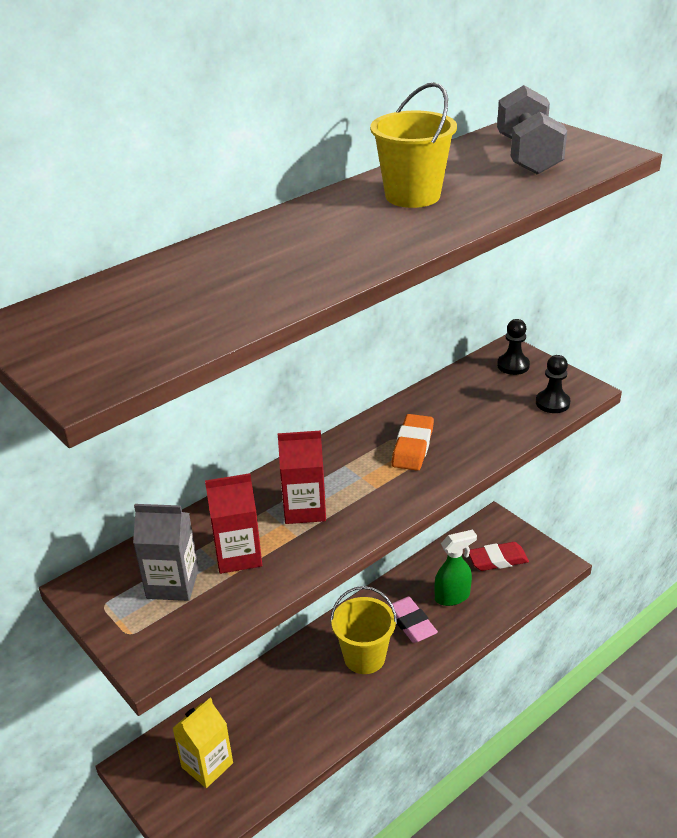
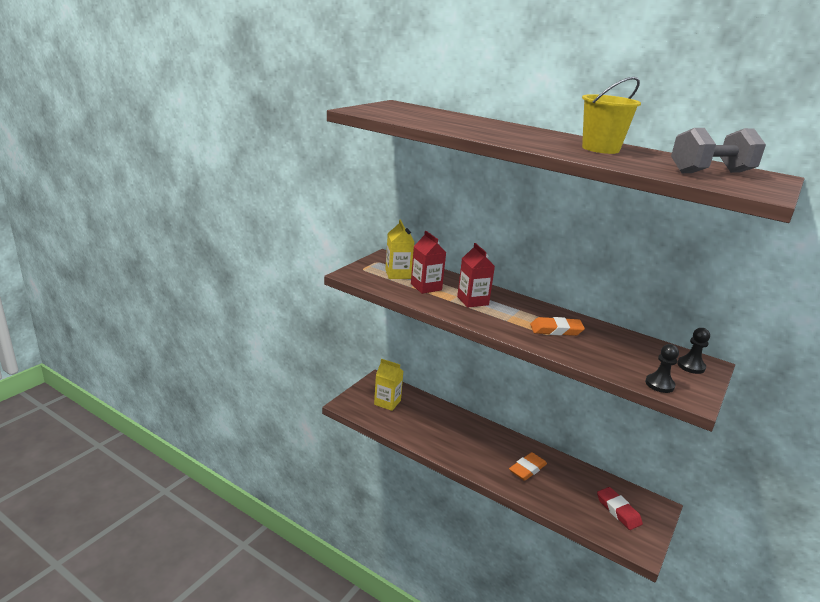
camera: 70 degrees right, 10 degrees down
(172, 583) = (398, 274): grey carton -> yellow carton
(364, 657) = (487, 451): yellow bucket -> none
(411, 623) = (527, 469): pink eraser -> orange eraser
(452, 596) = (564, 488): green spray bottle -> none

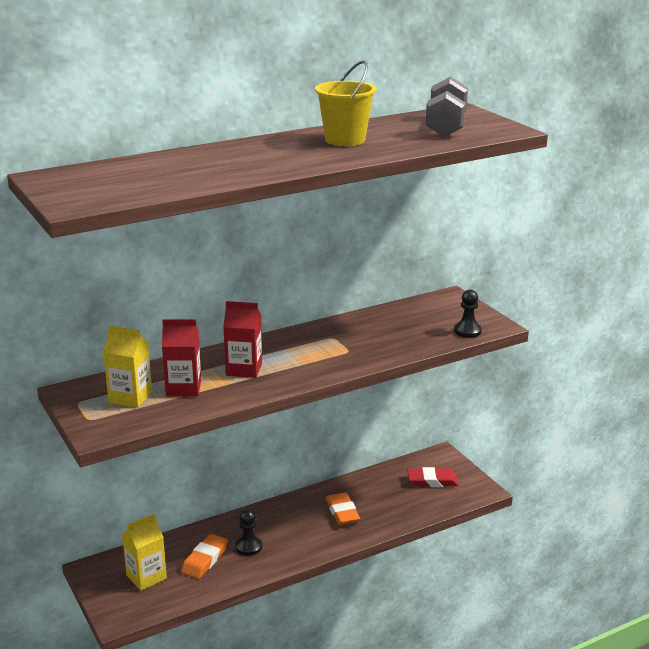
camera: 60 degrees left, 0 degrees up
(556, 330) = (343, 344): orange eraser -> orange eraser (205, 560)
(691, 366) = (449, 305): black pawn -> black pawn (248, 547)

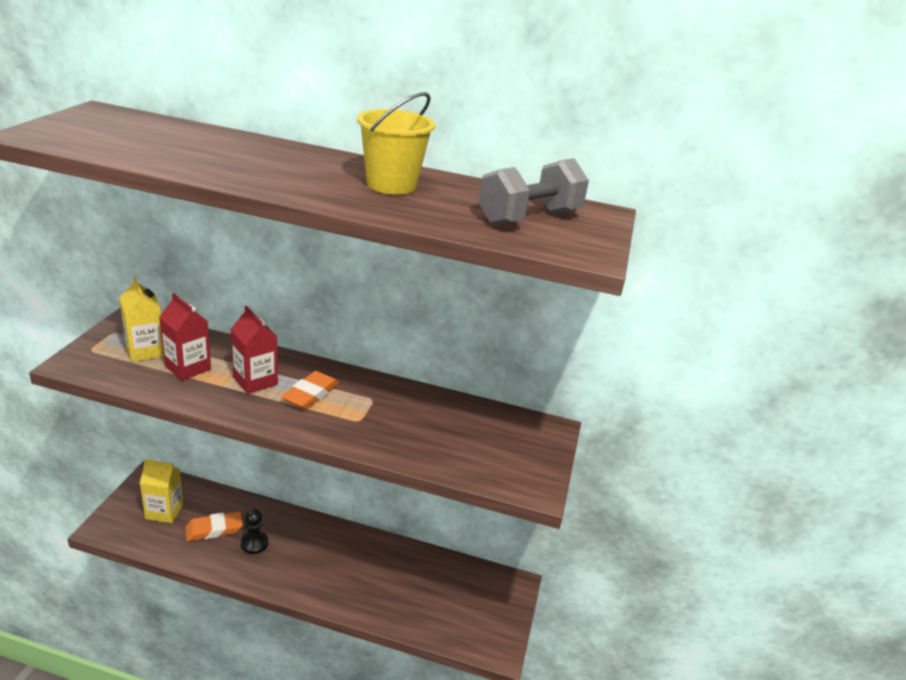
camera: 40 degrees right, 5 degrees up
(342, 512) = (358, 571): orange eraser -> orange eraser (310, 394)
(432, 481) = (470, 603): red eraser -> none
(467, 331) = (497, 474): black pawn -> none

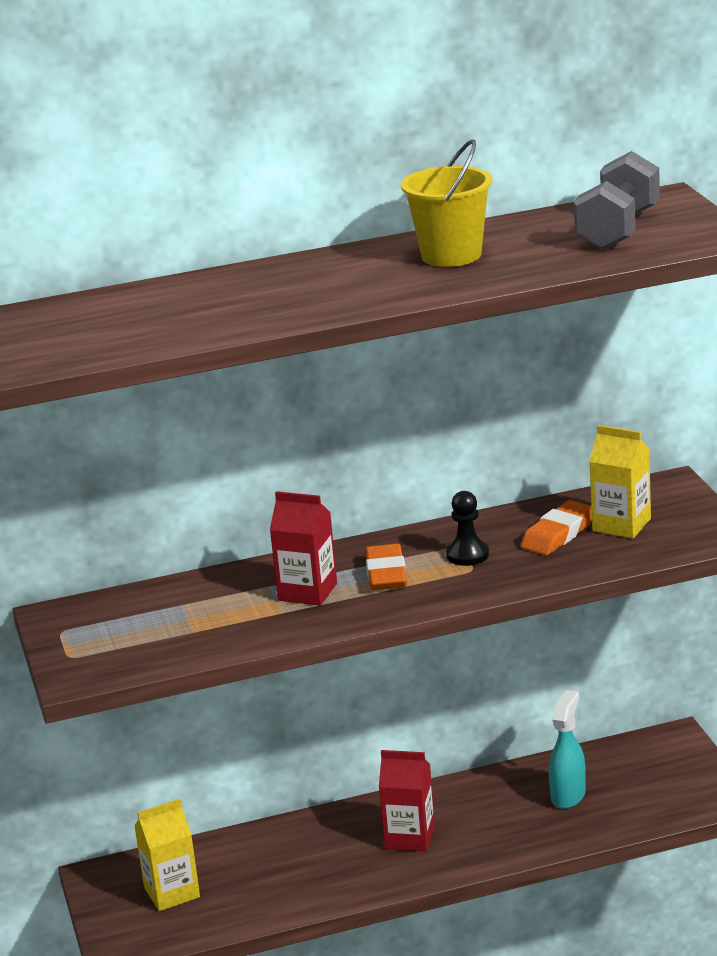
camera: 25 degrees left, 5 degrees down
(145, 351) = (134, 627): yellow carton -> yellow carton (621, 525)
(188, 368) = (212, 617): red carton -> red carton (410, 837)
(214, 529) = (261, 874): orange eraser -> orange eraser (558, 534)
(254, 543) = (330, 860): black pawn -> black pawn (467, 555)
(416, 585) = (568, 795): none -> turquoise spray bottle

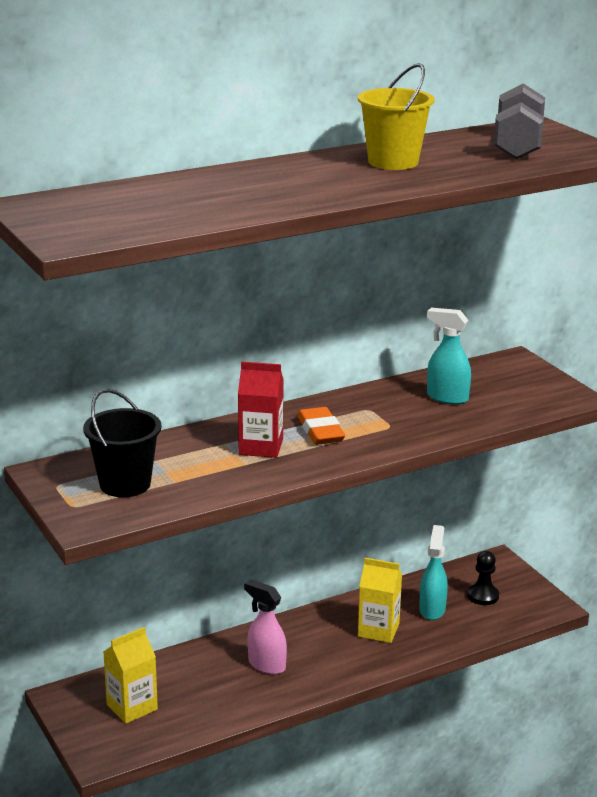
camera: 15 degrees left, 0 degrees up
(136, 632) = (125, 484): none -> black bucket
(342, 852) = (266, 665): none -> pink spray bottle
(410, 837) = (317, 649): red carton -> none
(467, 555) = (381, 415): black pawn -> black pawn (483, 596)
(558, 534) = (446, 398): orange eraser -> turquoise spray bottle
(621, 525) = (493, 390): yellow carton -> yellow carton (378, 630)

